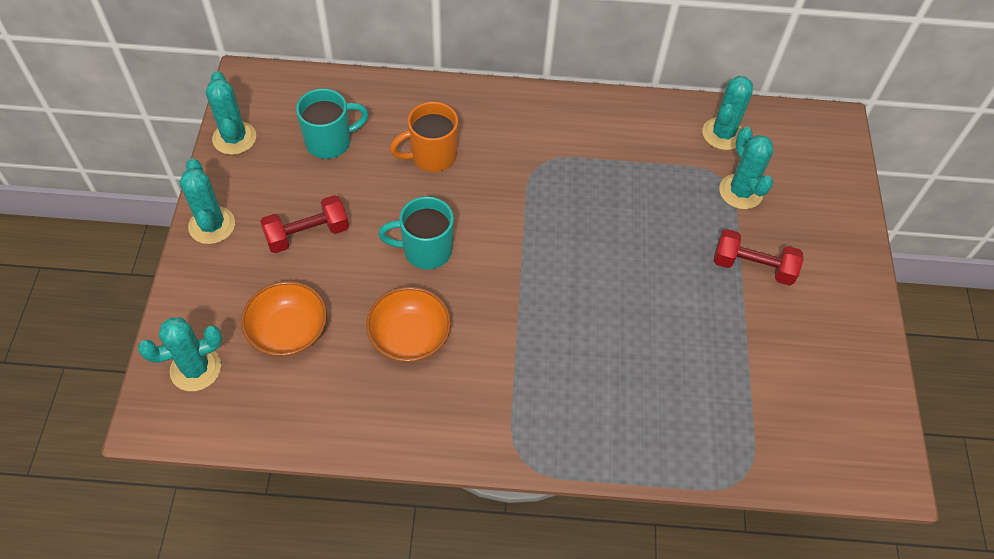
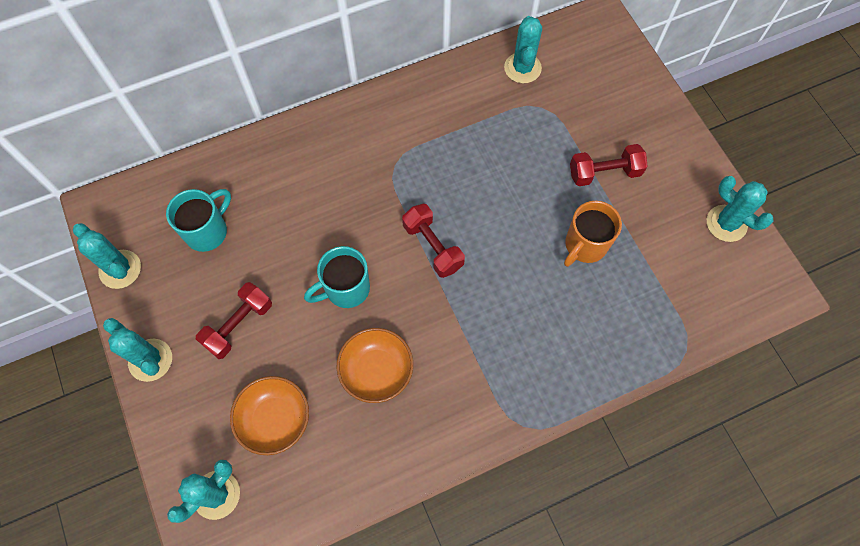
camera: 25 degrees left, 10 degrees up
(432, 156) = (302, 201): orange mug -> orange mug (585, 245)
(533, 253) = (433, 247): none -> red dumbbell
(740, 192) = (562, 113): turquoise cactus -> turquoise cactus (726, 223)

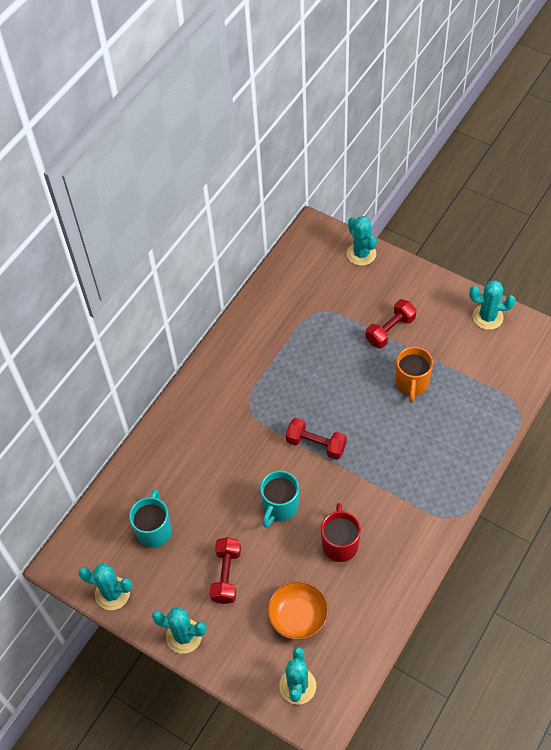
camera: 30 degrees left, 10 degrees down
(376, 370) = (340, 544): orange bowl -> red mug
(522, 68) = (286, 292): turquoise cactus -> turquoise cactus (361, 254)

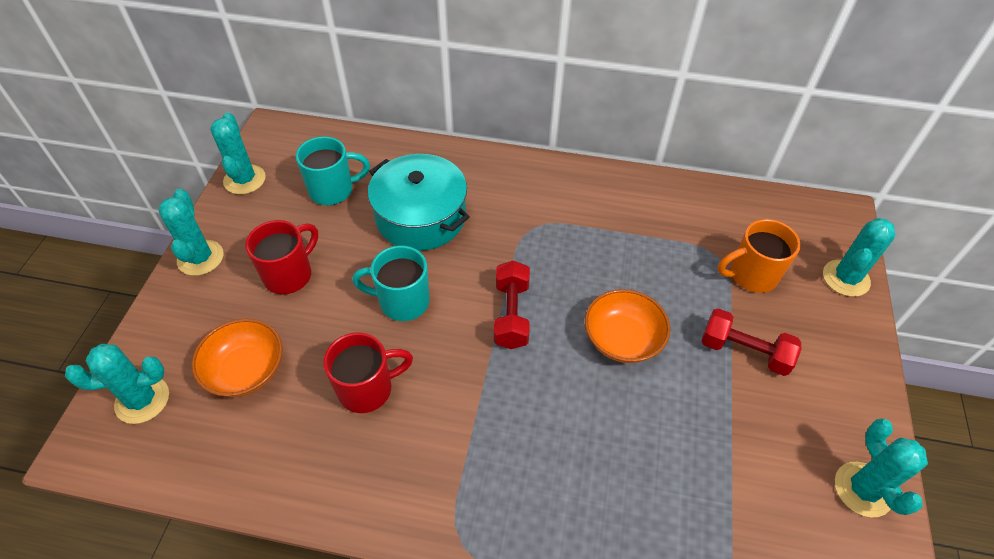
camera: 65 degrees right, 5 degrees down
(208, 476) = (421, 217): none -> turquoise pot
(226, 575) = (289, 275): red dumbbell -> red mug
(358, 389) = (622, 339): none -> orange bowl
(412, 384) = (670, 407): orange mug -> orange mug (751, 275)

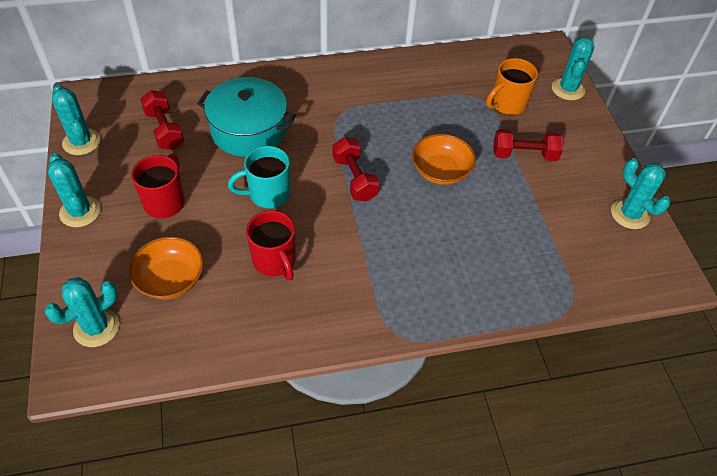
camera: 25 degrees left, 0 degrees up
(333, 190) = (164, 130): turquoise mug -> red dumbbell
(367, 389) = (274, 261): red mug -> red mug turned 105 degrees clockwise

